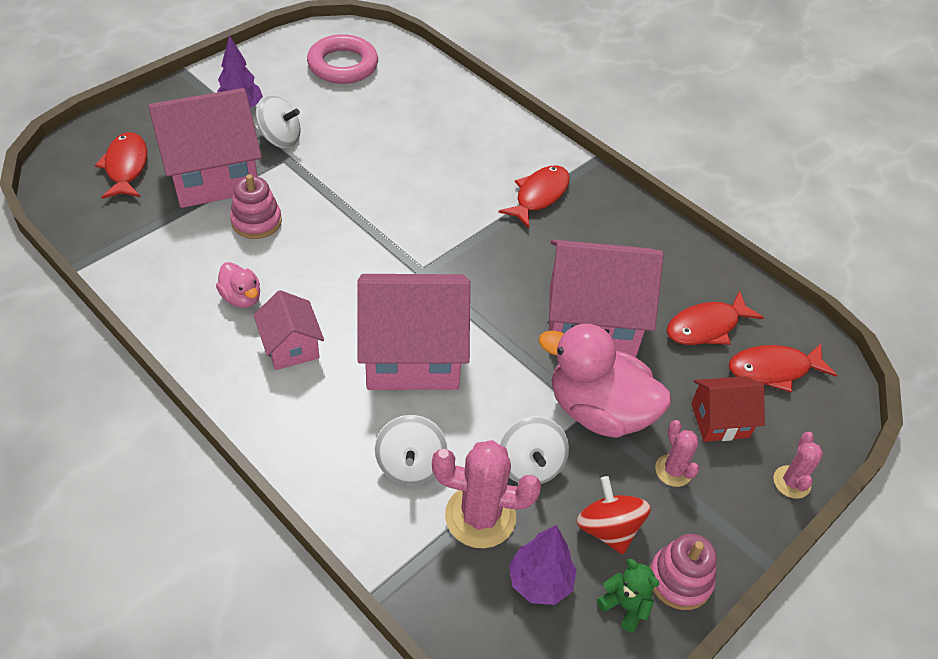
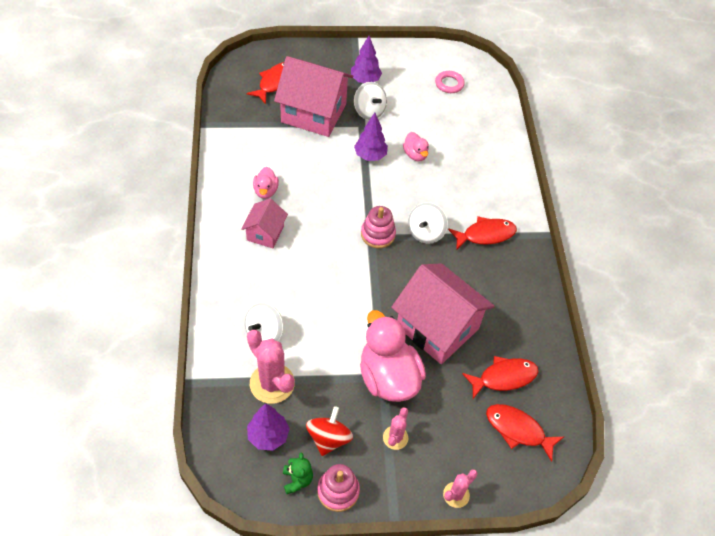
camera: 40 degrees right, 5 degrees up
(256, 221) = (311, 153): pink stacking toy -> pink stacking toy (378, 234)
(331, 185) = (370, 156): none -> purple tree
(343, 65) = (449, 84): pink ring -> pink ring, size x0.58
(381, 156) = (415, 155): none -> pink duck
(412, 355) = (320, 278): pink house -> none
(530, 465) = (322, 378): white spinning top -> white spinning top (425, 232)
(706, 327) = (504, 377): red fish -> red fish turned 150 degrees clockwise
(719, 420) = (452, 432): red house -> none

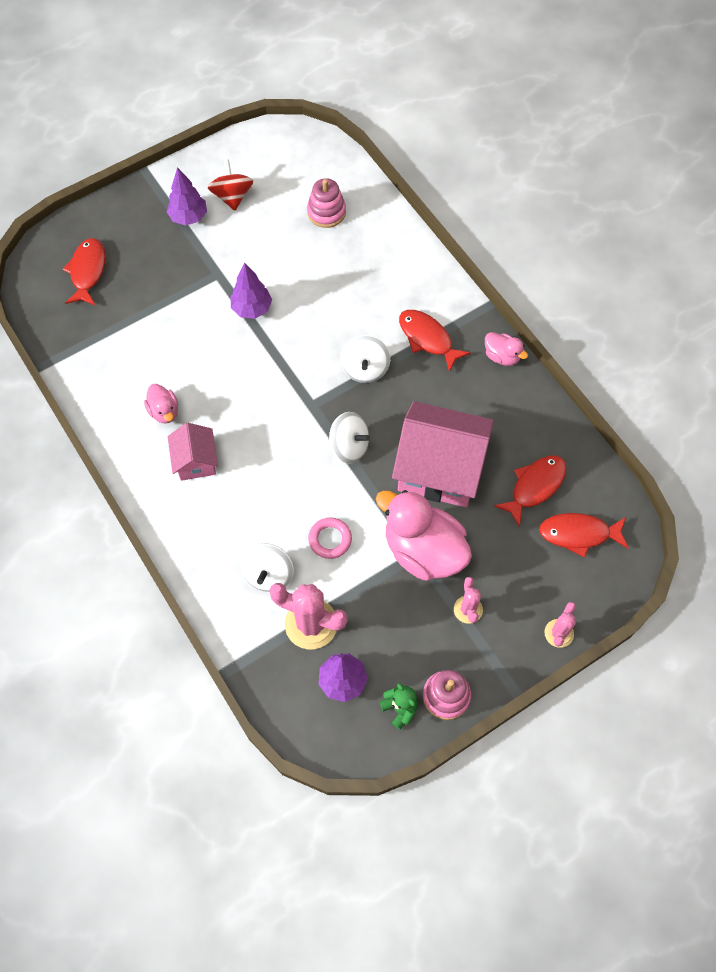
camera: 25 degrees left, 10 degrees up
(314, 113) = (157, 288): pink house -> none
(328, 438) = (404, 648): red spinning top -> red spinning top (232, 196)
(369, 111) = (217, 254): white spinning top -> white spinning top (349, 446)
(378, 234) = (317, 398): pink stacking toy -> pink stacking toy (326, 212)
(415, 155) = (300, 282): pink duck -> pink duck (502, 356)
(449, 84) = (285, 176): pink ring -> pink ring (330, 539)
(485, 235) = (427, 338): red fish -> red fish turned 90 degrees counterclockwise

